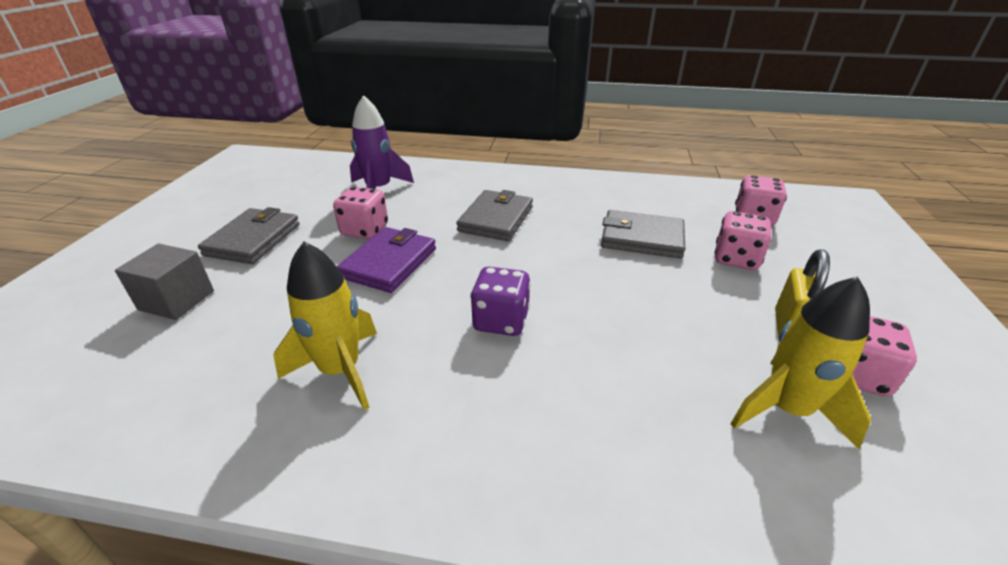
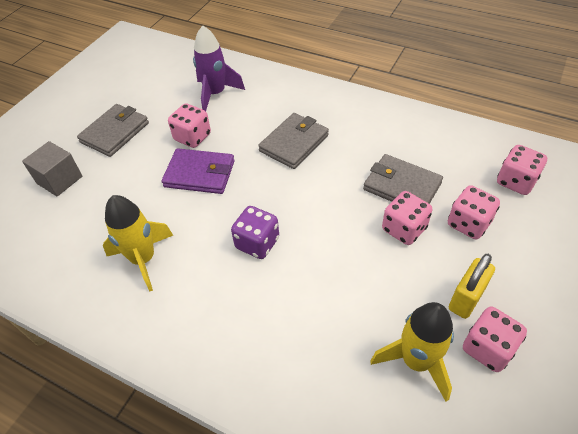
camera: 20 degrees right, 15 degrees up
(389, 263) = (200, 174): purple wallet -> purple wallet turned 60 degrees clockwise
(671, 275) = (404, 229): none -> pink dice

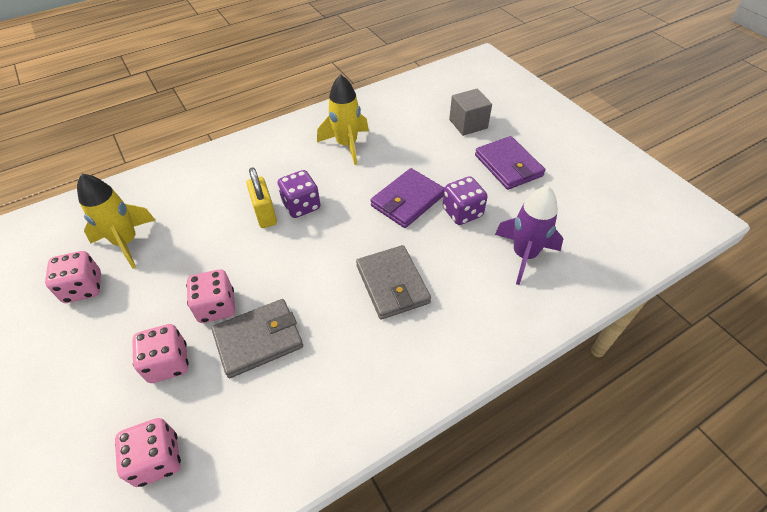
camera: 120 degrees right, 0 degrees up
(115, 132) = (508, 165): grey wallet -> purple wallet
(192, 137) = (462, 212): pink dice -> purple dice
(466, 299) = (122, 303): yellow padlock -> yellow padlock (265, 214)

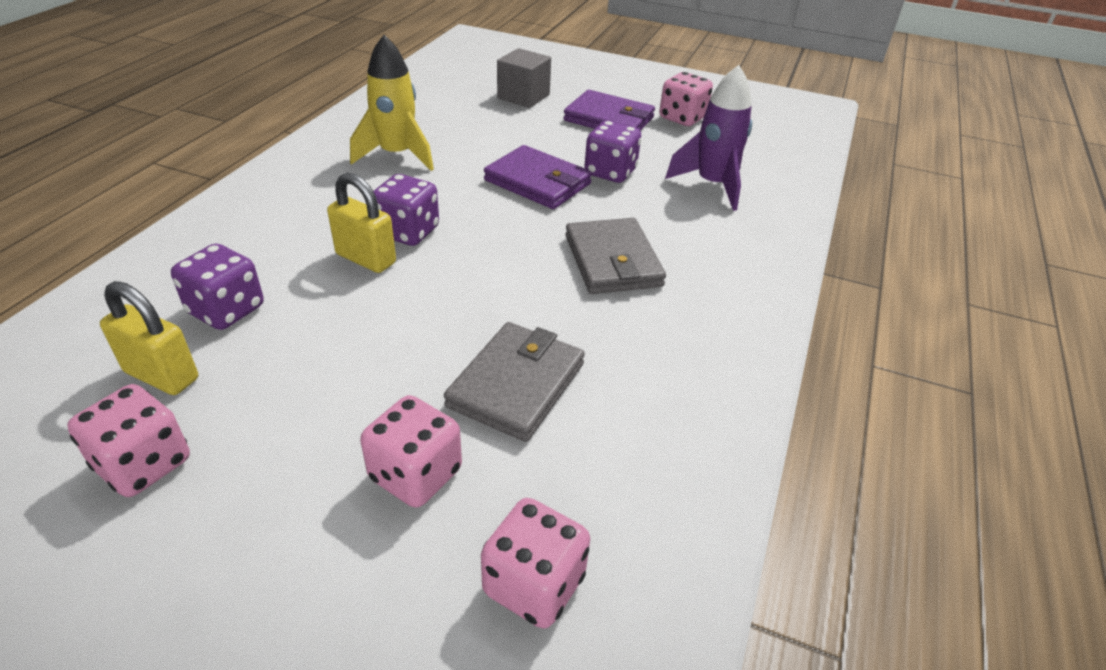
camera: 40 degrees left, 10 degrees down
(127, 242) = (162, 375): yellow rocket -> yellow padlock
(180, 217) = (226, 310): none -> purple dice
(216, 307) = (414, 380): pink dice -> pink dice (682, 118)
(392, 284) = (613, 261): grey wallet -> grey wallet turned 45 degrees clockwise
(407, 200) = (537, 182): purple wallet -> purple wallet turned 60 degrees counterclockwise

